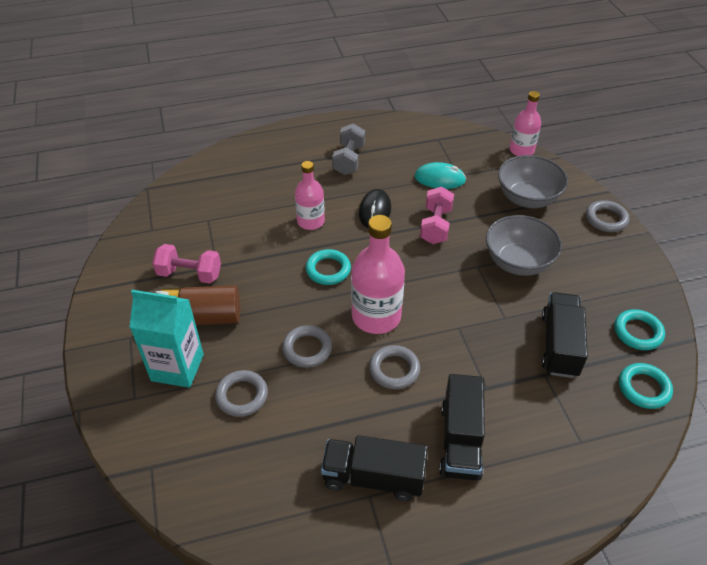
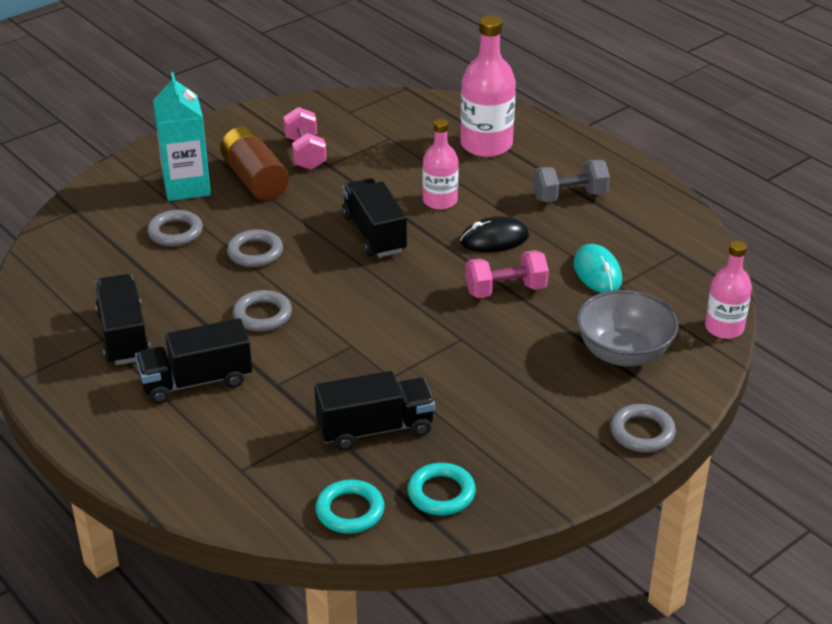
camera: 65 degrees right, 10 degrees down
(328, 270) = (374, 234): turquoise ring -> black truck
(376, 316) = (328, 284): pink bottle -> pink bottle (486, 145)
(518, 262) = (492, 369): grey bowl -> none

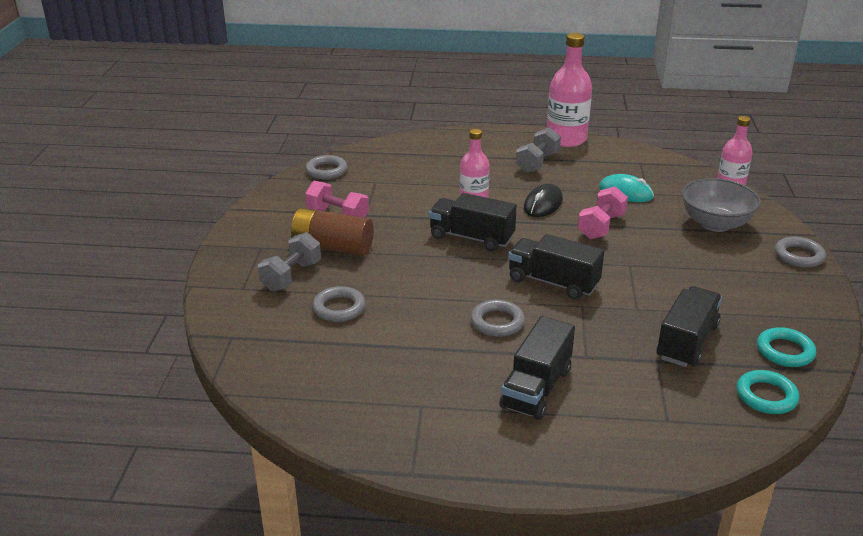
camera: 45 degrees left, 5 degrees down
(124, 336) = (432, 394): black truck -> black truck (553, 282)
(186, 187) = (291, 276): turquoise carton -> grey dumbbell
(255, 252) = (419, 289): grey ring -> grey ring (326, 171)
(486, 145) = (441, 159): pink bottle -> pink bottle (566, 139)

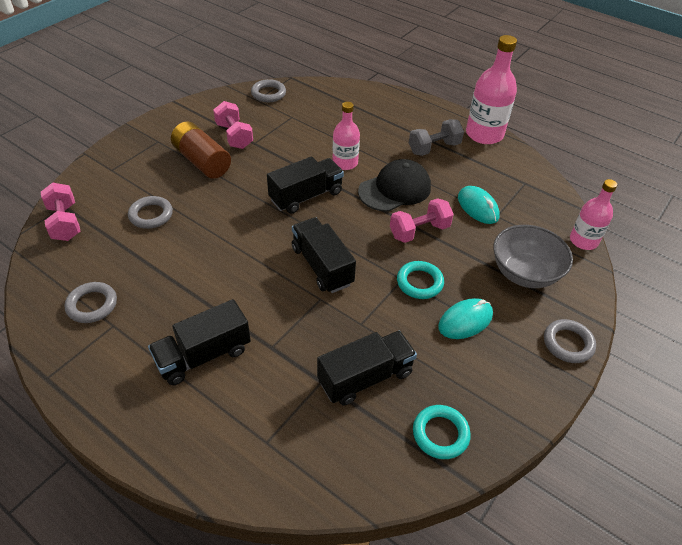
camera: 30 degrees right, 15 degrees up
(253, 349) = (65, 223): none -> pink dumbbell
(291, 276) = (150, 174): grey dumbbell -> none
(471, 237) = (306, 196): black truck -> black truck turned 90 degrees clockwise
(497, 322) = (241, 281): grey ring -> grey ring (92, 305)
(543, 204) = (395, 189): black mouse -> black cap
(712, 272) = (465, 321): none -> turquoise mouse
(766, 396) = (372, 468): turquoise ring -> turquoise ring (419, 282)

